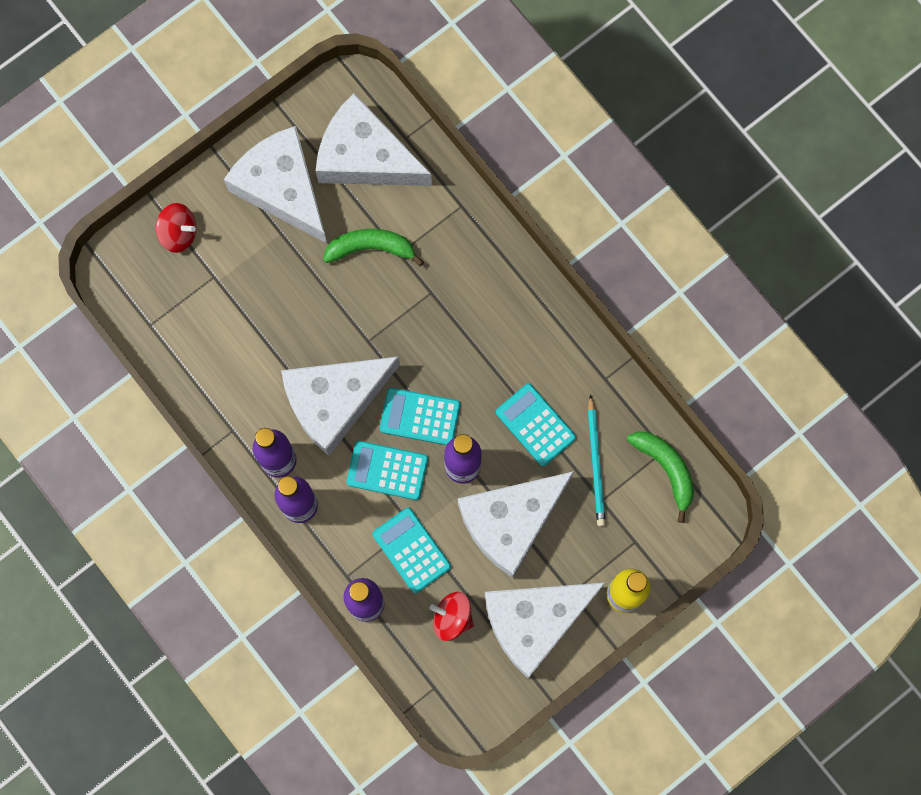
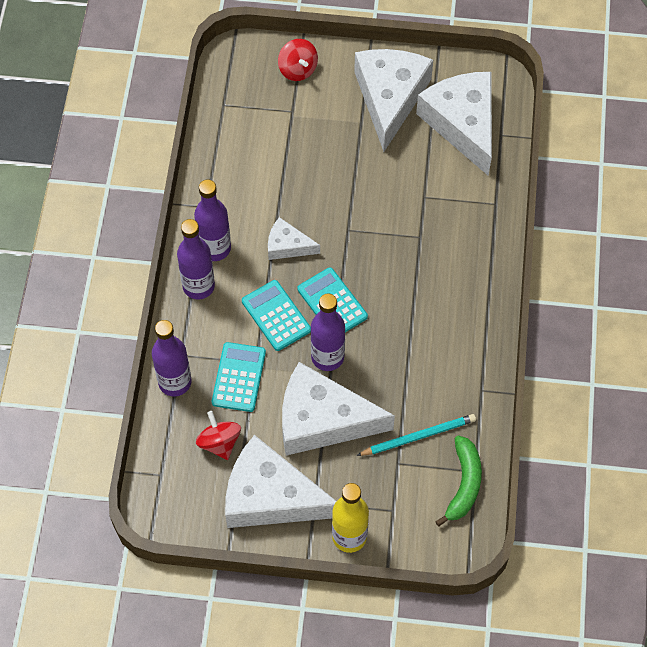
camera: 45 degrees right, 15 degrees down
(334, 401) = (287, 246): white cheese -> white cheese, size x0.50
(371, 248) = (409, 178): green banana -> none
(535, 425) = (403, 376): turquoise calculator -> none
(596, 463) = (418, 436): turquoise pencil -> turquoise pencil turned 150 degrees counterclockwise

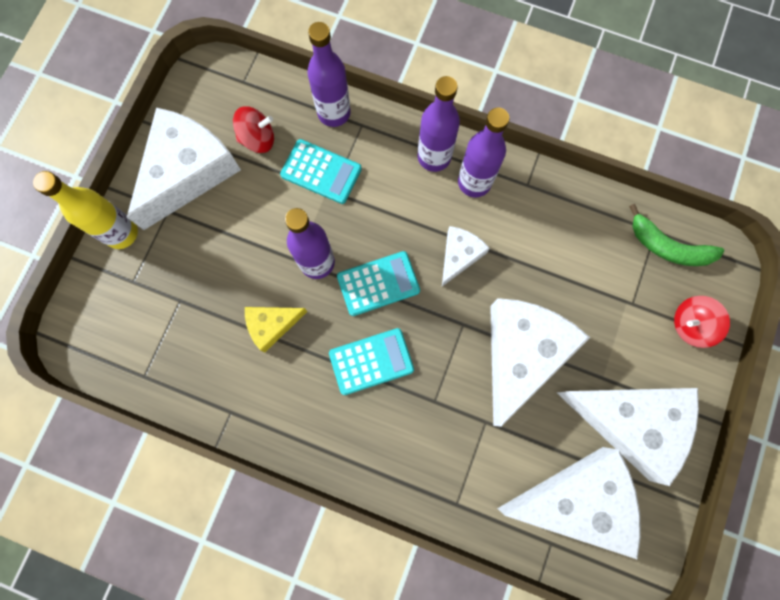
camera: 105 degrees right, 15 degrees up
(276, 316) = (379, 223): turquoise calculator -> turquoise calculator (371, 361)
(322, 420) = (250, 239): white cheese -> white cheese (521, 353)
(396, 378) = (272, 325): none -> yellow cheese
(418, 436) = (200, 329): turquoise pencil -> none
(464, 484) = (134, 360): green banana -> green banana (667, 246)

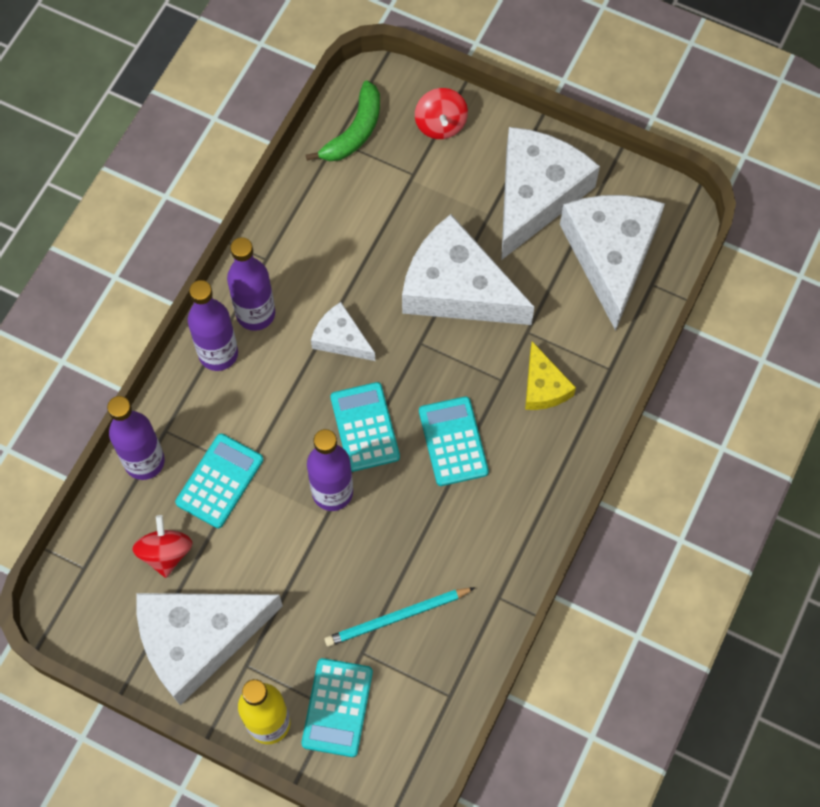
camera: 85 degrees left, 10 degrees down
(133, 285) = (337, 707): none -> turquoise calculator
(187, 172) = (197, 640): white cheese -> white cheese turned 60 degrees counterclockwise
(210, 326) = (397, 617): none -> turquoise pencil
(272, 325) = (402, 547): yellow cheese -> yellow cheese (543, 386)

